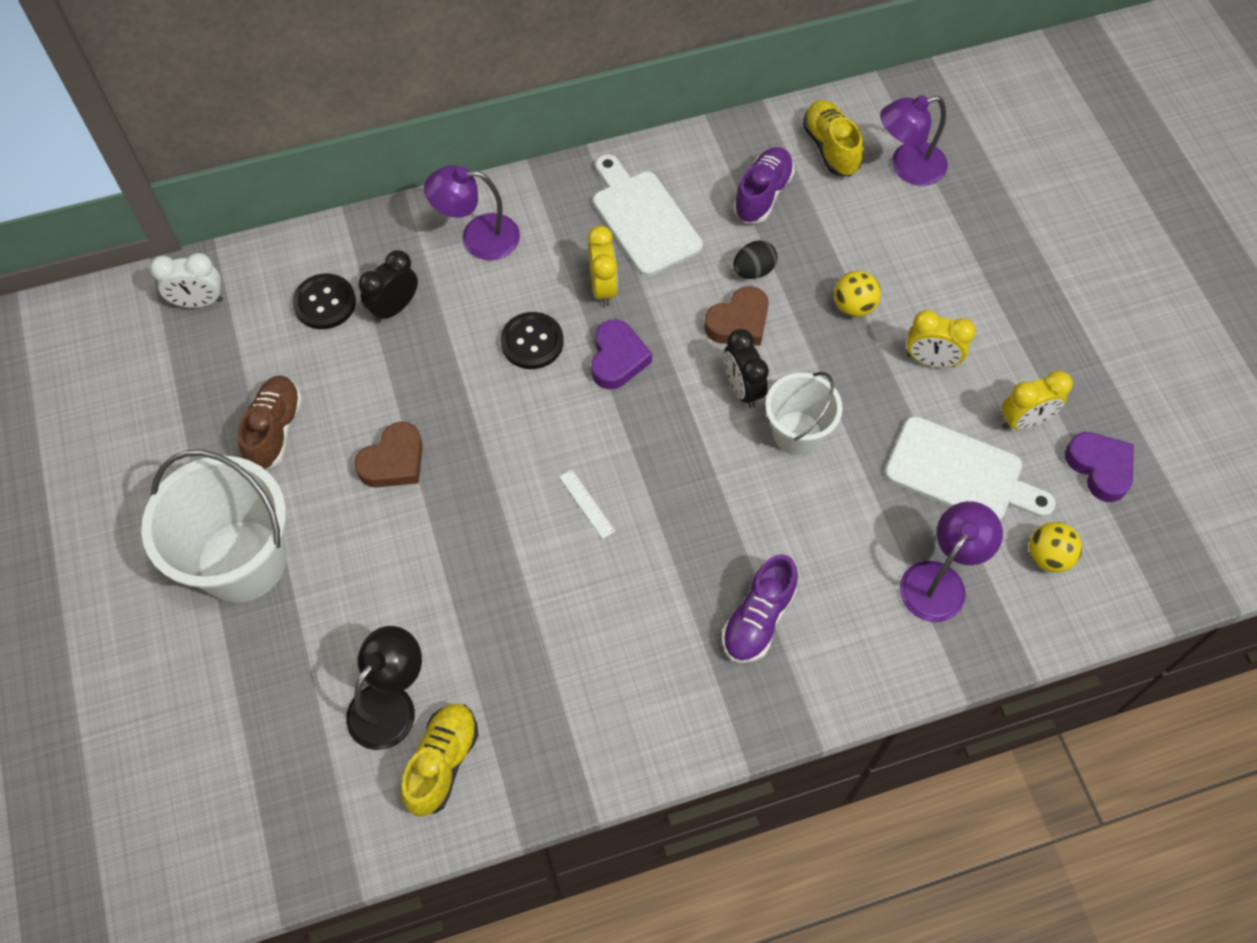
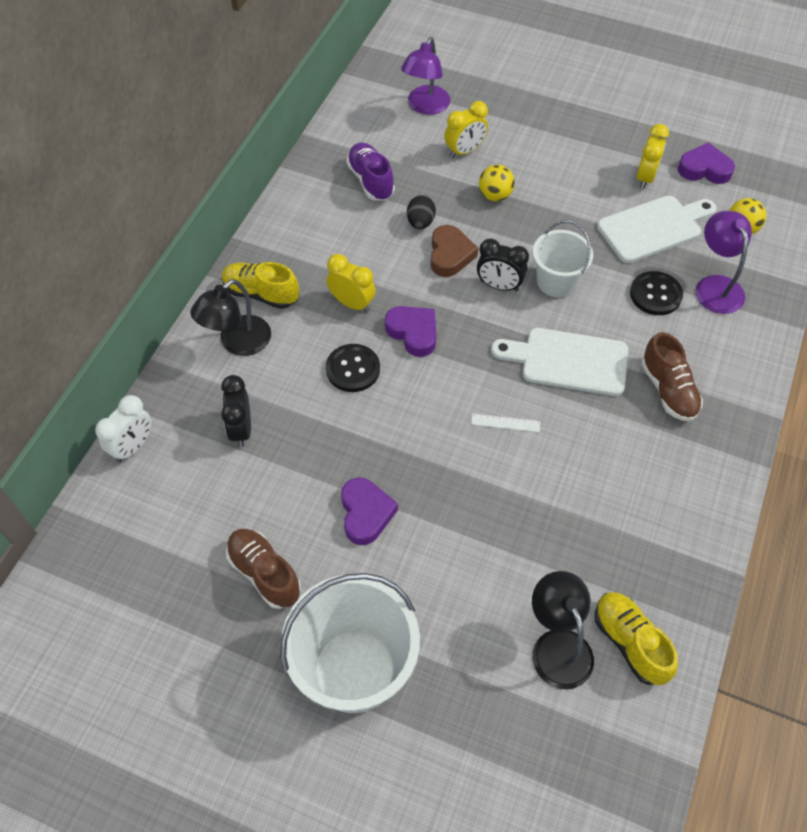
camera: 50 degrees left, 5 degrees down
(199, 302) = (98, 551): white clock -> white clock (133, 447)
(325, 303) = (190, 469): black button -> black button (655, 294)
(394, 461) = (366, 513): brown heart -> purple heart
(478, 237) = (237, 343): purple lamp -> black lamp
(643, 219) = (323, 248): white cutting board -> white cutting board (568, 361)
(758, 619) = (668, 390): purple shoe -> brown shoe
(830, 148) = (373, 128): yellow shoe -> yellow shoe (261, 294)
(931, 360) = (566, 188): yellow clock -> yellow clock (464, 151)

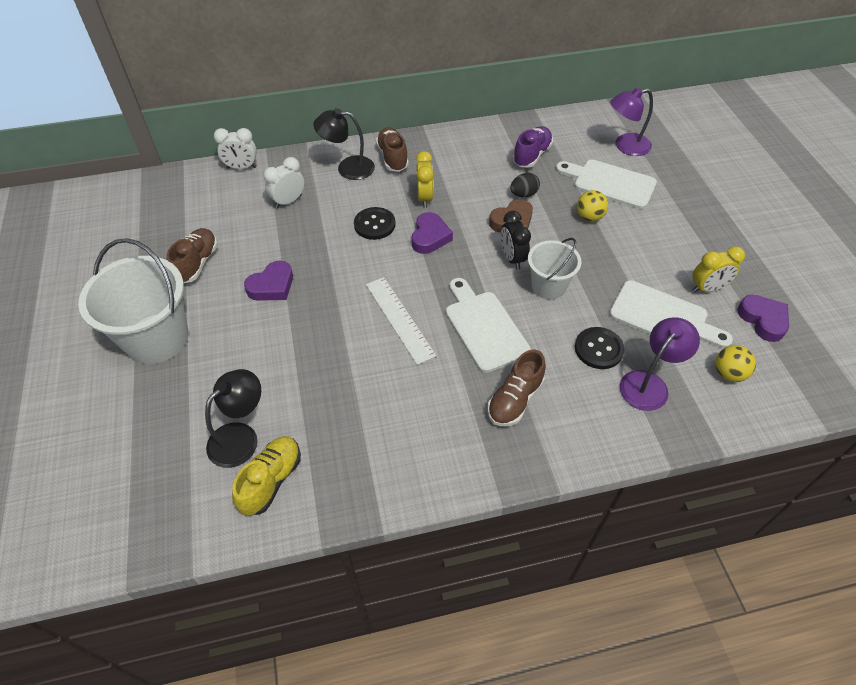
camera: 55 degrees right, 5 degrees down
(241, 429) = (288, 201): black clock -> white clock
(261, 294) = (392, 158): yellow shoe -> brown shoe
(464, 151) = (610, 183): yellow clock -> white cutting board
(505, 423) = (399, 319): white ruler -> white ruler, size x2.03

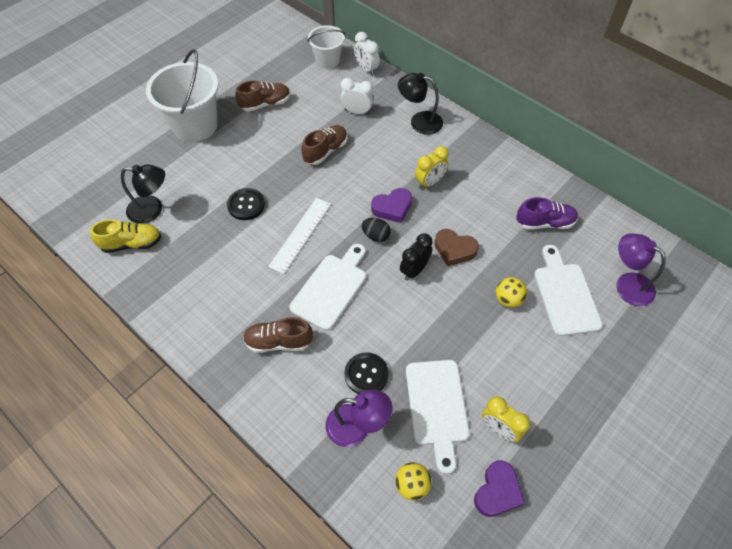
camera: 55 degrees right, 5 degrees up
(272, 286) = (276, 151): purple heart -> none
(348, 168) = (419, 121): black lamp -> black lamp turned 45 degrees counterclockwise
(374, 224) = (376, 170): black button -> black button (246, 205)
(392, 158) = (454, 139): brown shoe -> brown shoe (325, 151)
(523, 194) = (492, 241): black egg -> black egg (376, 236)
(548, 286) = (405, 309): white bucket -> white bucket (327, 60)

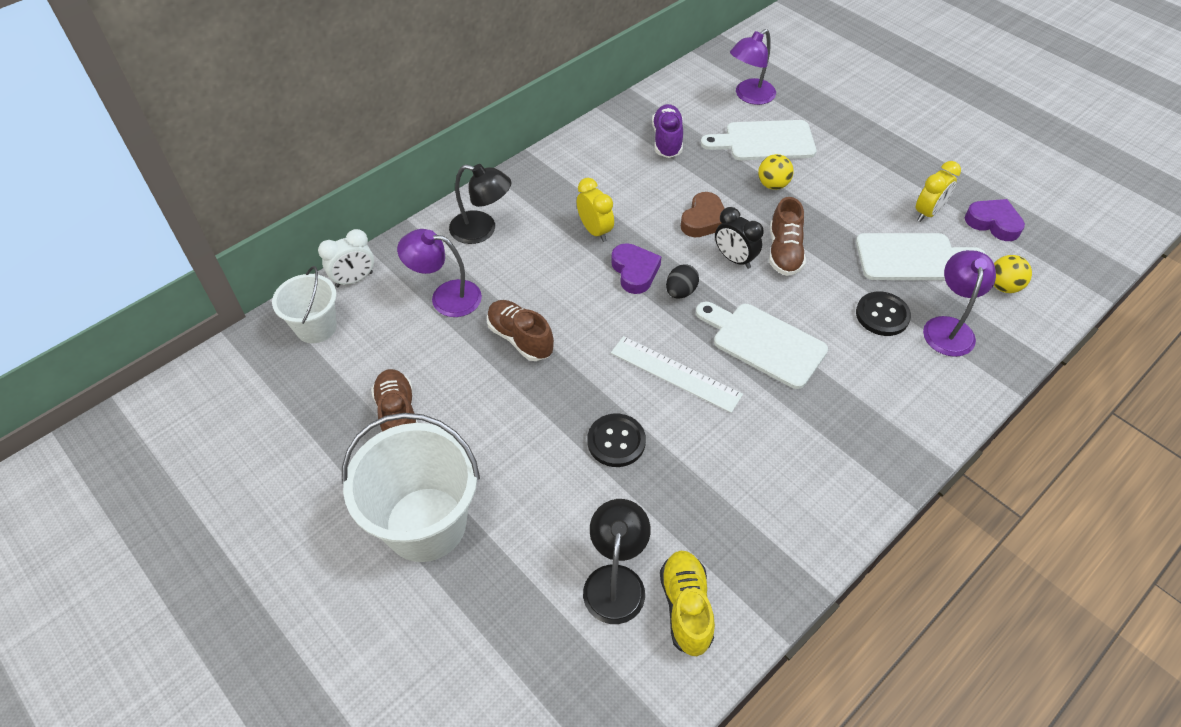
camera: 85 degrees left, 5 degrees down
(278, 342) = (848, 402): brown shoe -> brown shoe (784, 252)
(357, 112) = (446, 297): white clock -> purple lamp
(419, 121) = (482, 230): black lamp -> black lamp turned 90 degrees counterclockwise

